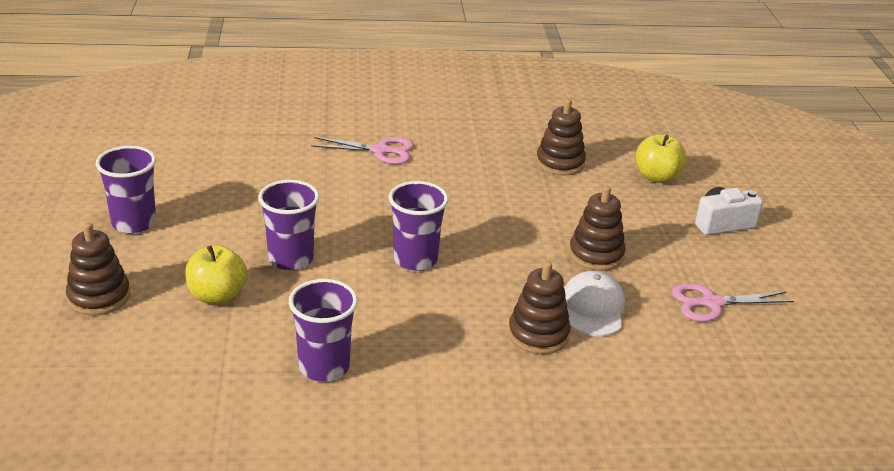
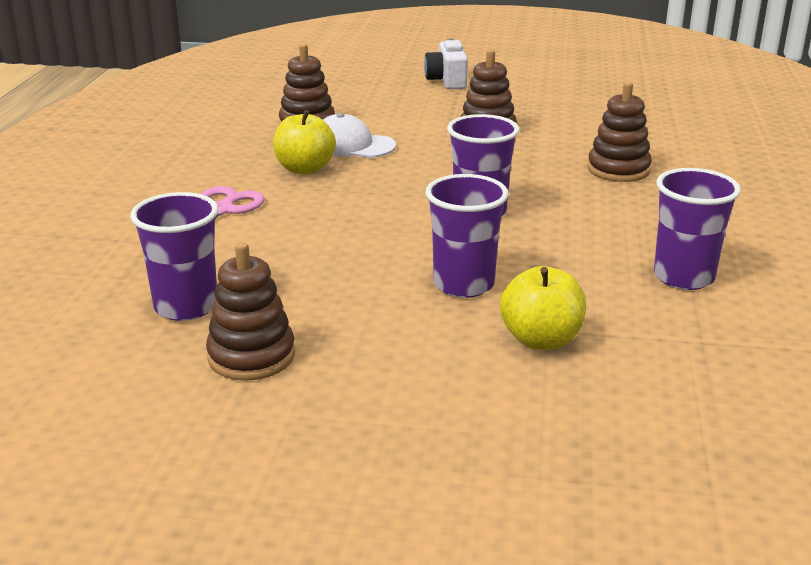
camera: 75 degrees left, 5 degrees down
(99, 297) = (536, 441): brown stacking toy -> brown stacking toy (251, 356)
(134, 223) = (332, 409): purple cup -> purple cup (186, 307)
(593, 308) = (576, 143): white cap -> white cap (351, 145)
(656, 177) = (356, 91): yellow apple -> yellow apple (305, 169)
(711, 303) = (570, 102): pink scissors -> none

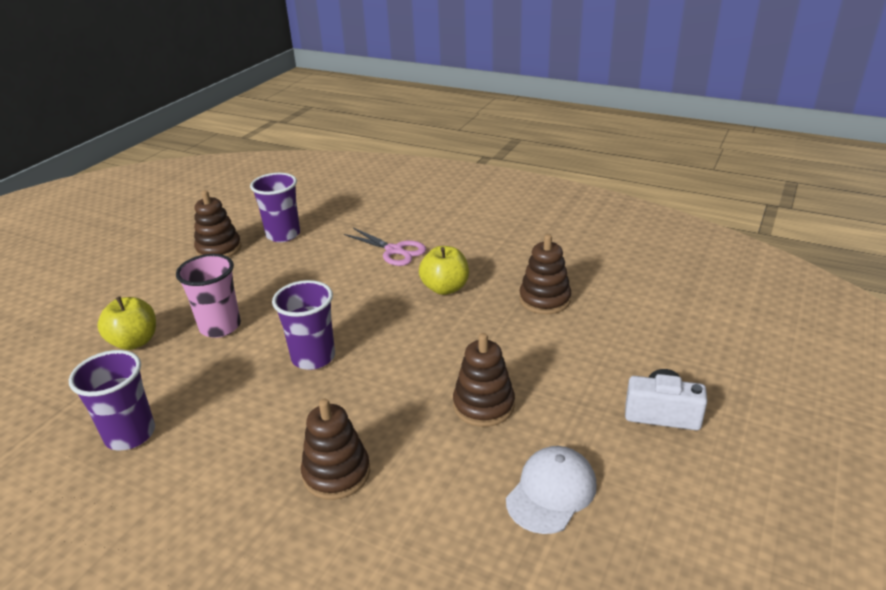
camera: 110 degrees right, 5 degrees up
(351, 145) = (484, 316): white cap -> white cap (551, 492)
(463, 284) = (220, 327): purple cup -> pink cup

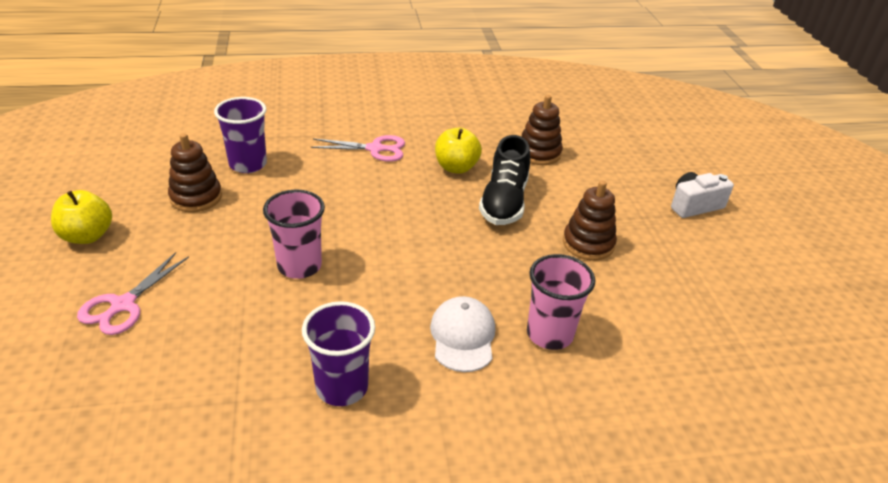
camera: 40 degrees left, 5 degrees up
(85, 311) = (123, 305): none -> pink scissors
(134, 342) = (228, 311): yellow apple -> yellow apple (87, 236)
(313, 357) = (420, 259): purple cup -> none
(336, 473) = (549, 334): brown stacking toy -> pink cup
(450, 334) = (504, 202): none -> black shoe
(551, 492) = (691, 281): white cap -> white cap (463, 336)

